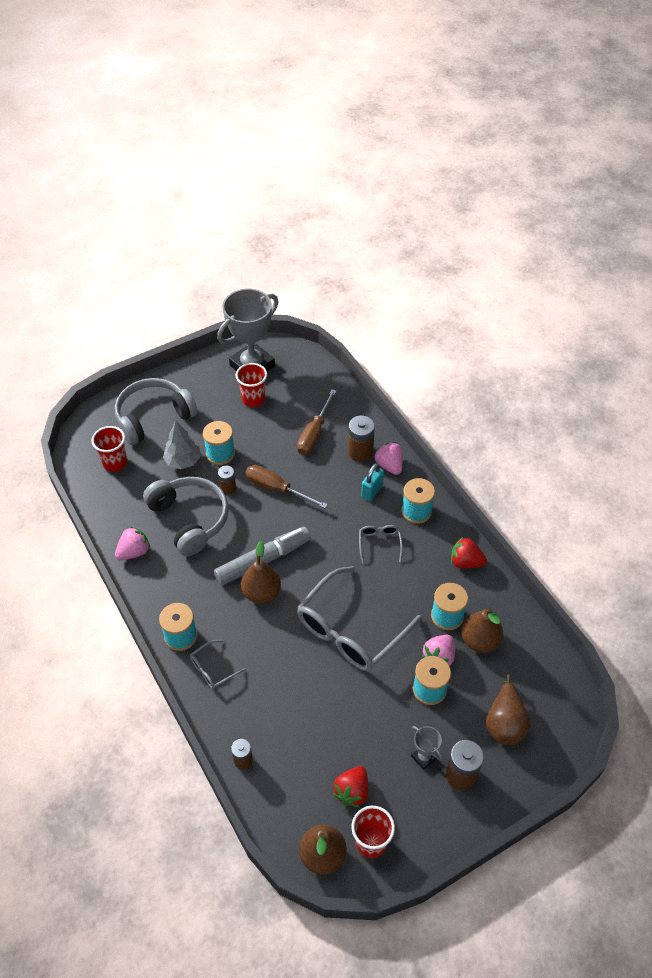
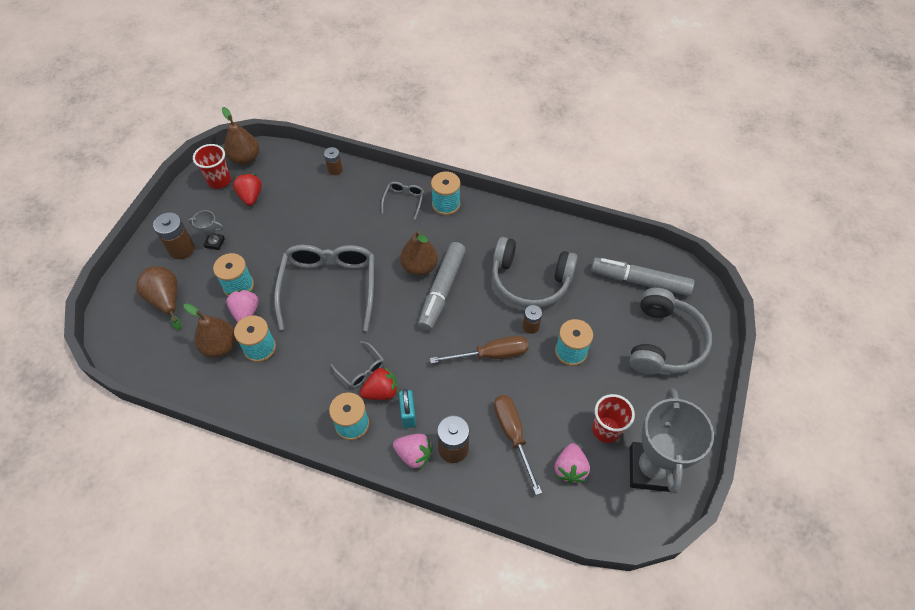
camera: 140 degrees right, 5 degrees up
(115, 463) = (640, 281): red cup -> grey marker
(134, 552) = (540, 231): pink strawberry -> pink strawberry (570, 468)
(183, 461) = (592, 322): grey tree -> none
(465, 562) = (273, 406): red strawberry -> red strawberry (381, 392)

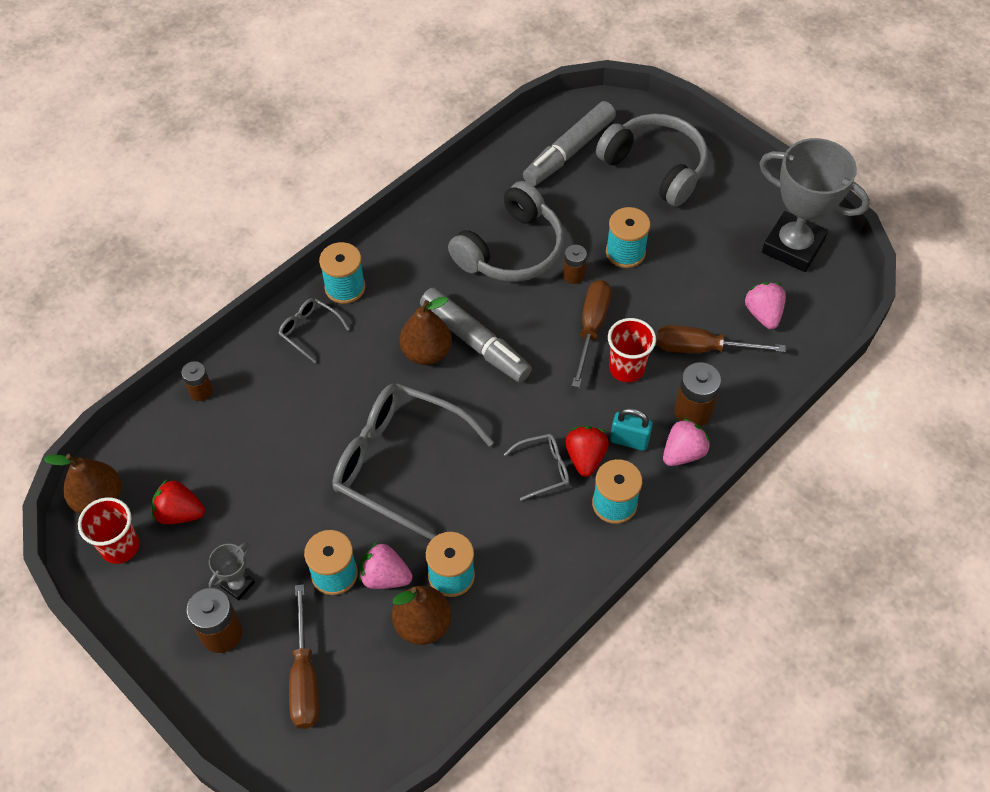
camera: 65 degrees left, 0 degrees up
(166, 300) = (304, 677): brown pear -> brown screwdriver
(570, 468) = (763, 314): pink strawberry -> pink strawberry turned 135 degrees counterclockwise
(606, 429) = (733, 263): red cup -> red cup (626, 368)

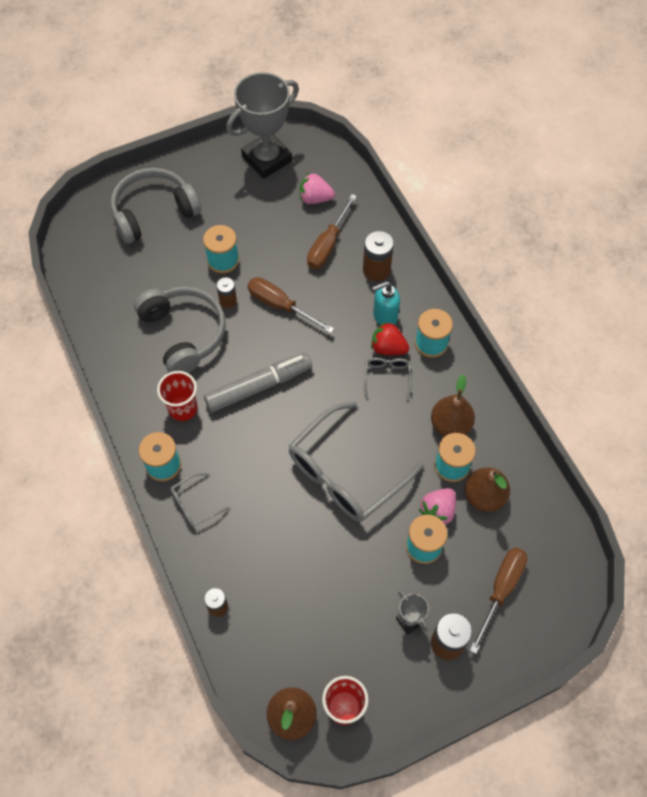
camera: 70 degrees left, 5 degrees up
(180, 513) = (329, 651): red strawberry -> none
(304, 677) = (501, 590): brown screwdriver -> brown screwdriver turned 75 degrees counterclockwise
(426, 352) = (254, 423): brown pear -> brown pear (450, 425)
(569, 152) = (108, 262): grey marker -> none
(626, 368) = (325, 296): red cup -> red cup (183, 408)
(629, 440) = (384, 316): turquoise padlock -> turquoise soap dispenser
(683, 453) = (407, 287): pink strawberry -> none

